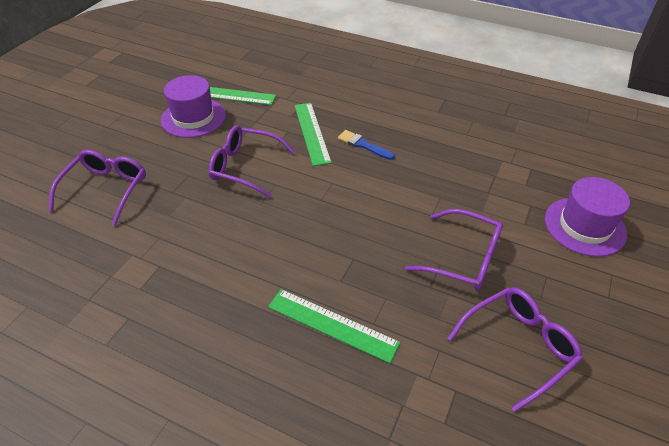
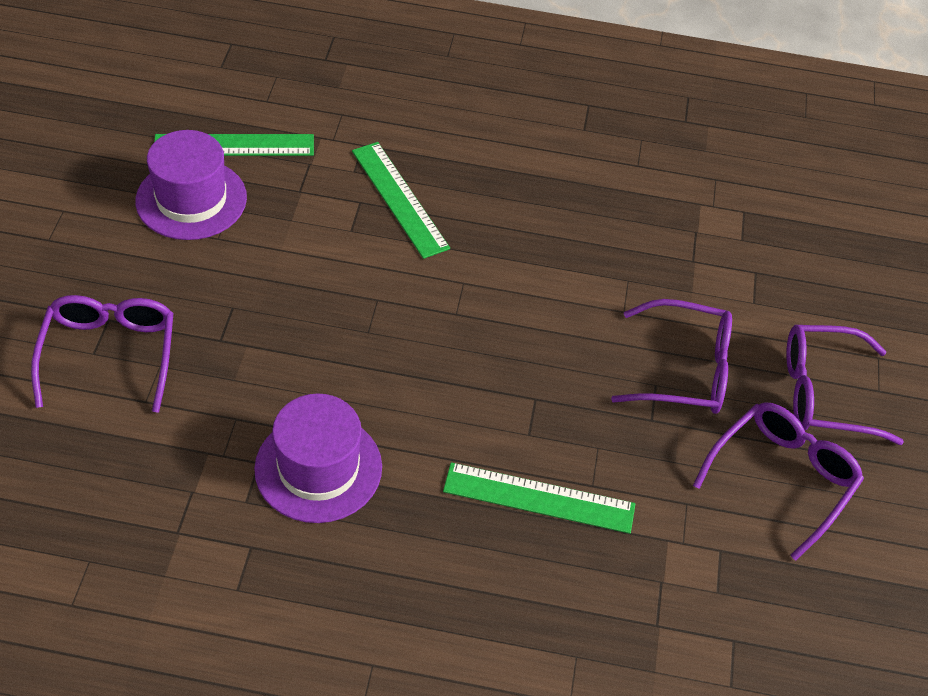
camera: 20 degrees left, 5 degrees up
(245, 167) = (318, 277): purple glasses -> purple glasses (824, 393)
(363, 145) = (488, 209): blue brush -> none
(584, 226) = (832, 292): purple hat -> purple hat (318, 468)

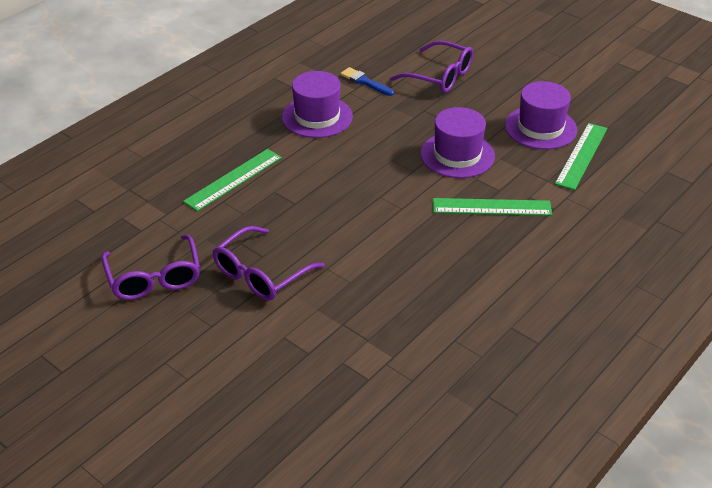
camera: 125 degrees right, 10 degrees down
(179, 447) = (365, 82): none -> blue brush
(311, 265) = (457, 155): none -> purple hat
(824, 393) = (188, 331): purple glasses -> none

